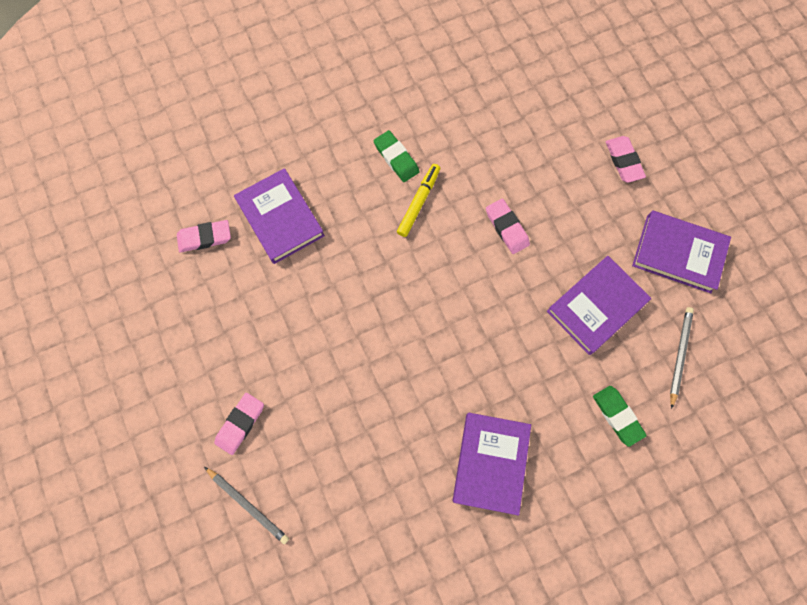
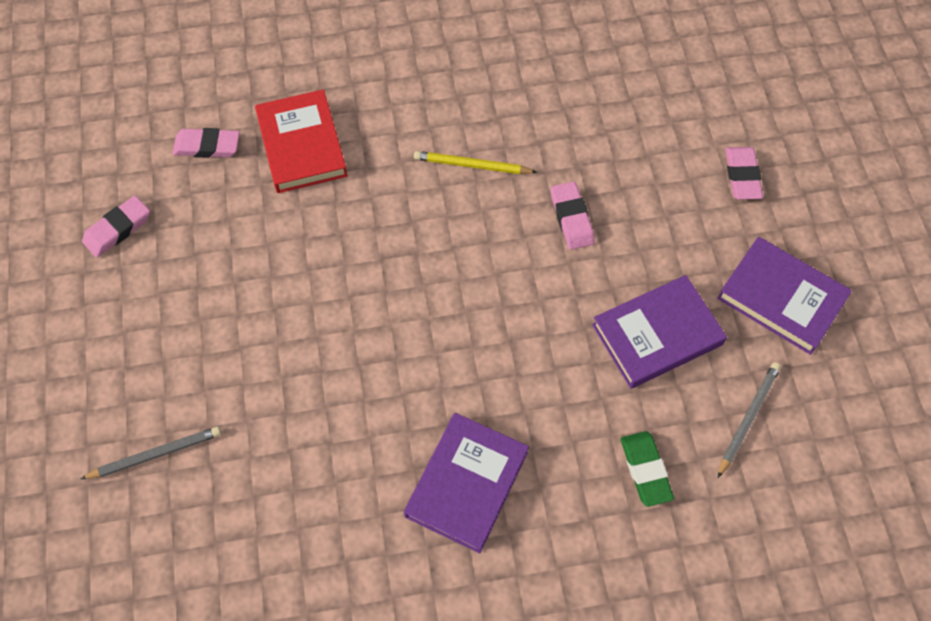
camera: 15 degrees right, 10 degrees down
(240, 424) = (178, 360): pink eraser -> pink eraser (118, 229)
(247, 505) = (155, 454): grey pencil -> grey pencil turned 75 degrees counterclockwise
(280, 218) = (301, 145): purple book -> red book
(396, 158) = (461, 111): green eraser -> none
(418, 202) = (472, 165): yellow marker -> yellow pencil

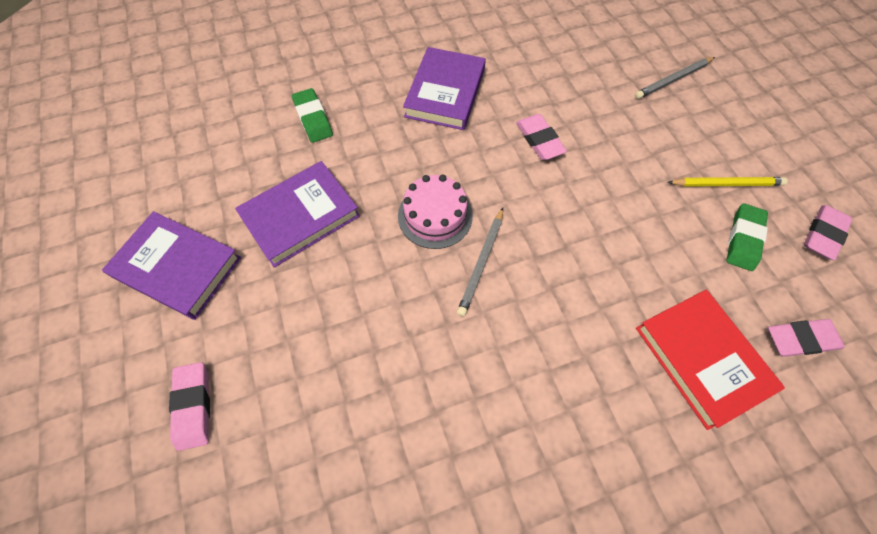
camera: 170 degrees right, 0 degrees up
(200, 237) = (743, 239): none -> green eraser
(472, 165) = (505, 366): yellow pencil -> yellow pencil (726, 184)
(510, 312) = (435, 215): none -> pink cake
(571, 218) = (387, 319): pink eraser -> pink eraser (539, 140)
(748, 418) = (228, 163): grey pencil -> grey pencil (481, 262)

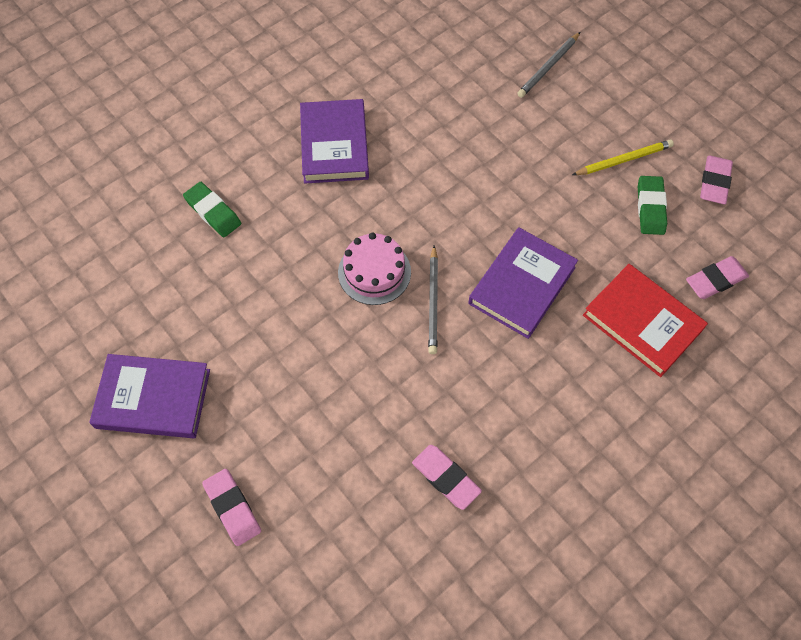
camera: 20 degrees left, 0 degrees up
(300, 216) = (247, 313): purple book -> purple book (522, 285)
(539, 140) = (443, 167): pink eraser -> pink eraser (446, 478)

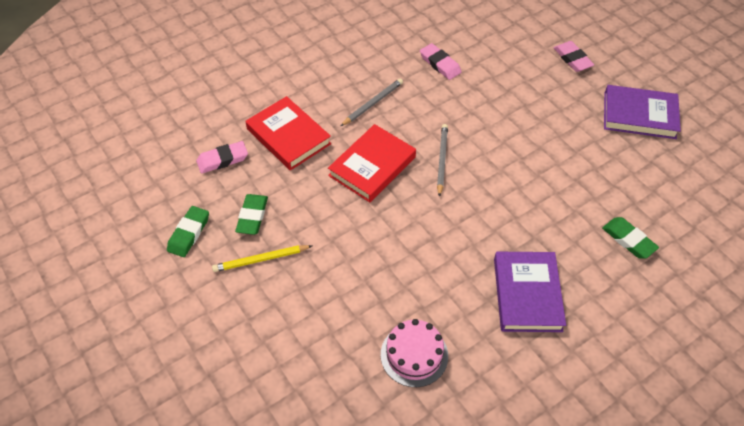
camera: 175 degrees left, 10 degrees down
(374, 272) = (487, 183): pink cake -> pink cake (414, 355)
(522, 285) = (372, 166): purple book -> red book
(548, 67) = (306, 366): grey pencil -> grey pencil (373, 104)
(714, 182) = (189, 233): pink eraser -> green eraser

